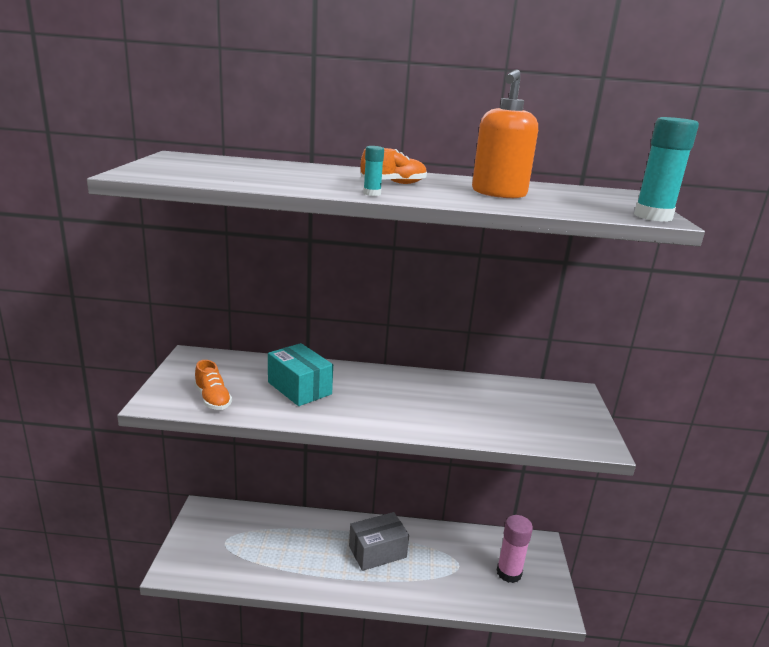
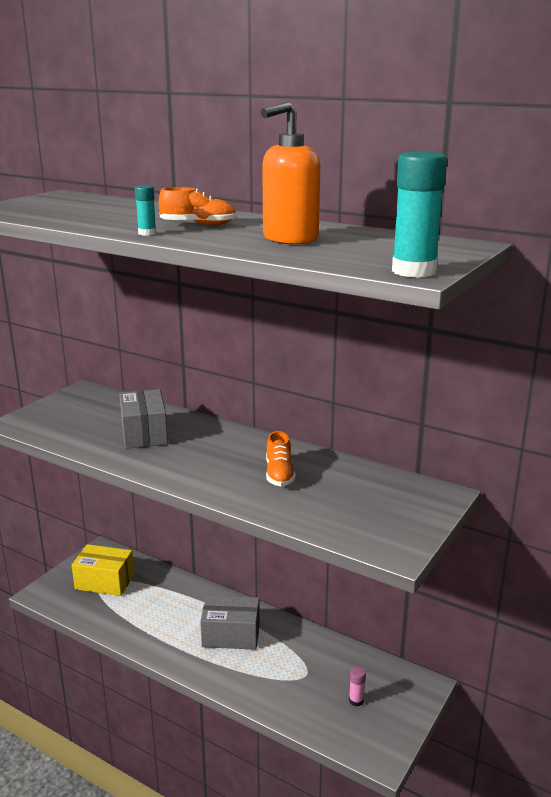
camera: 30 degrees right, 0 degrees up
(212, 399) = (61, 429): orange shoe -> orange shoe (279, 474)
(228, 539) = (105, 582): none -> yellow box
(299, 388) = (144, 433): turquoise box -> grey box
(509, 573) = (356, 700): pink glue stick -> pink glue stick, size x0.49

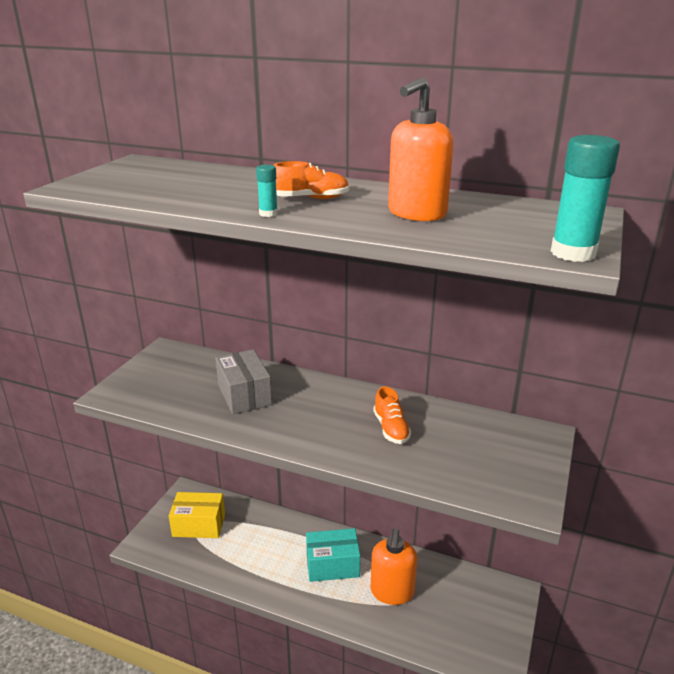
camera: 10 degrees left, 5 degrees up
(231, 635) = (332, 565): grey box -> turquoise box
(286, 668) = (392, 592): none -> orange soap dispenser
(356, 700) = (462, 616): pink glue stick -> none

